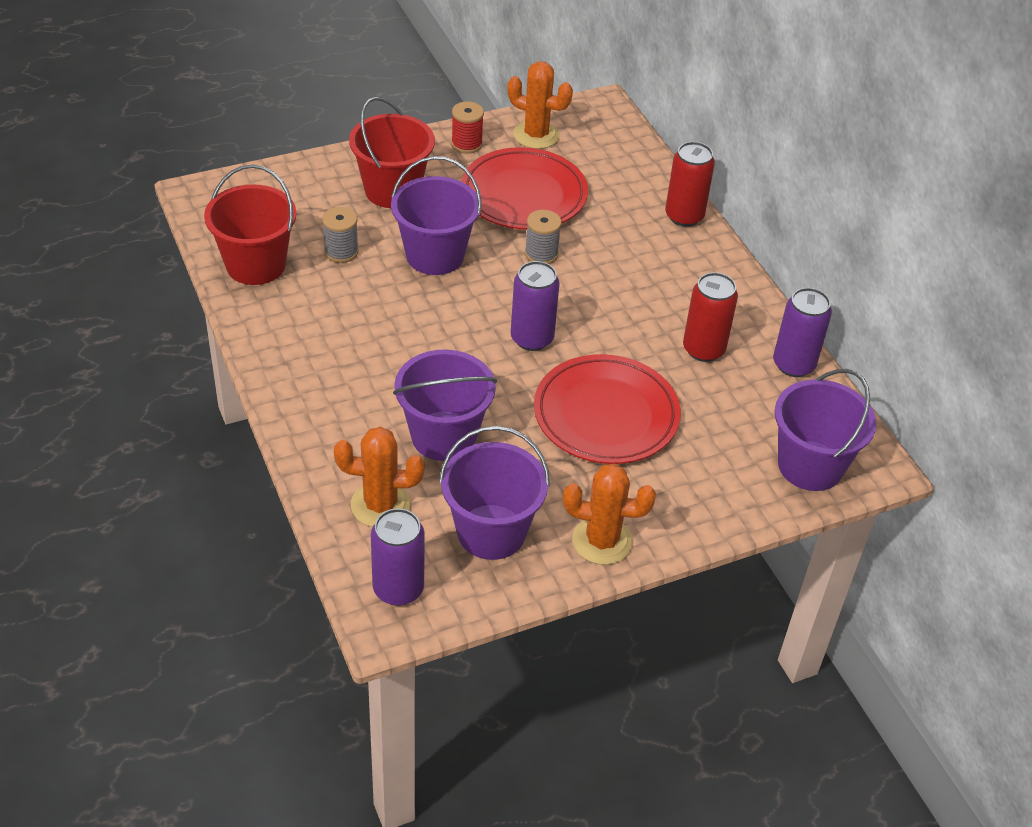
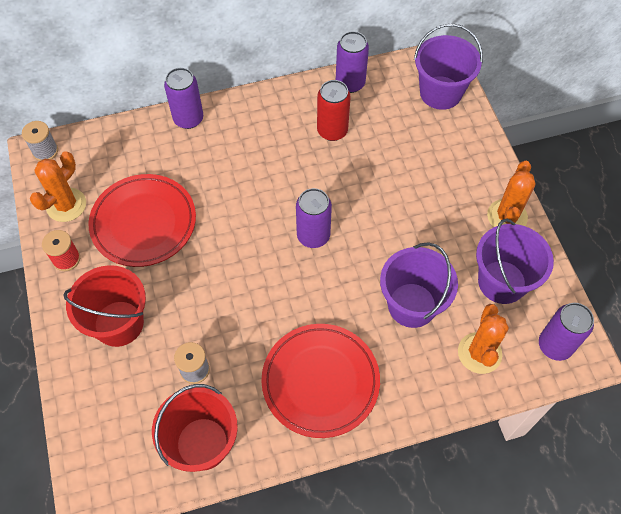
camera: 80 degrees left, 15 degrees up
(435, 255) = (209, 296): purple bucket -> none
(541, 254) = (218, 219): grey spool -> grey spool (45, 151)
(606, 415) = (393, 198): red plate -> red plate (320, 381)
(684, 216) = (188, 119): red can -> purple can

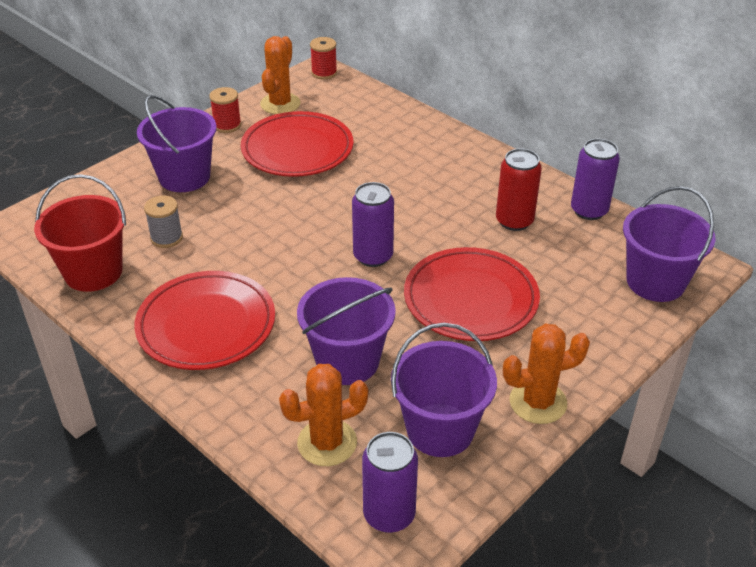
camera: 60 degrees right, 20 degrees down
(45, 151) = (324, 73): grey spool -> red spool
(66, 205) = (280, 104): orange cactus -> orange cactus turned 75 degrees counterclockwise
(119, 323) = (184, 177): red bucket -> purple bucket
(188, 119) = (433, 129): purple can -> none
(395, 201) = (470, 299): none -> red plate

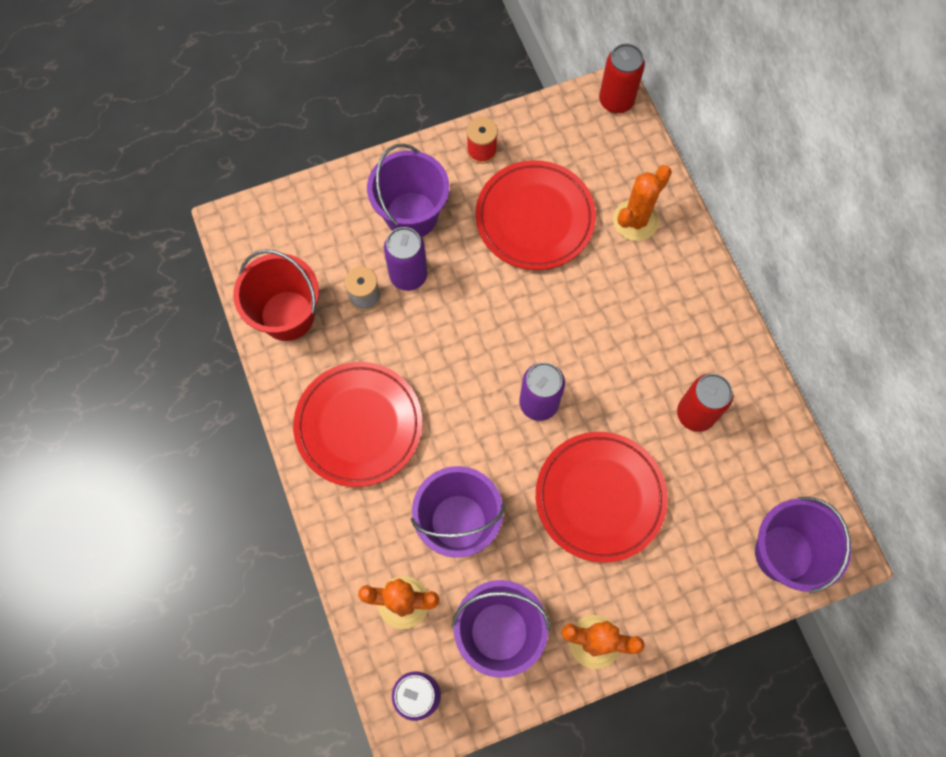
camera: 25 degrees right, 30 degrees up
(280, 104) = (548, 136): orange cactus -> orange cactus (635, 220)
(324, 73) = (616, 101): red spool -> red can
(589, 210) = (777, 431): purple can -> purple can (408, 275)

